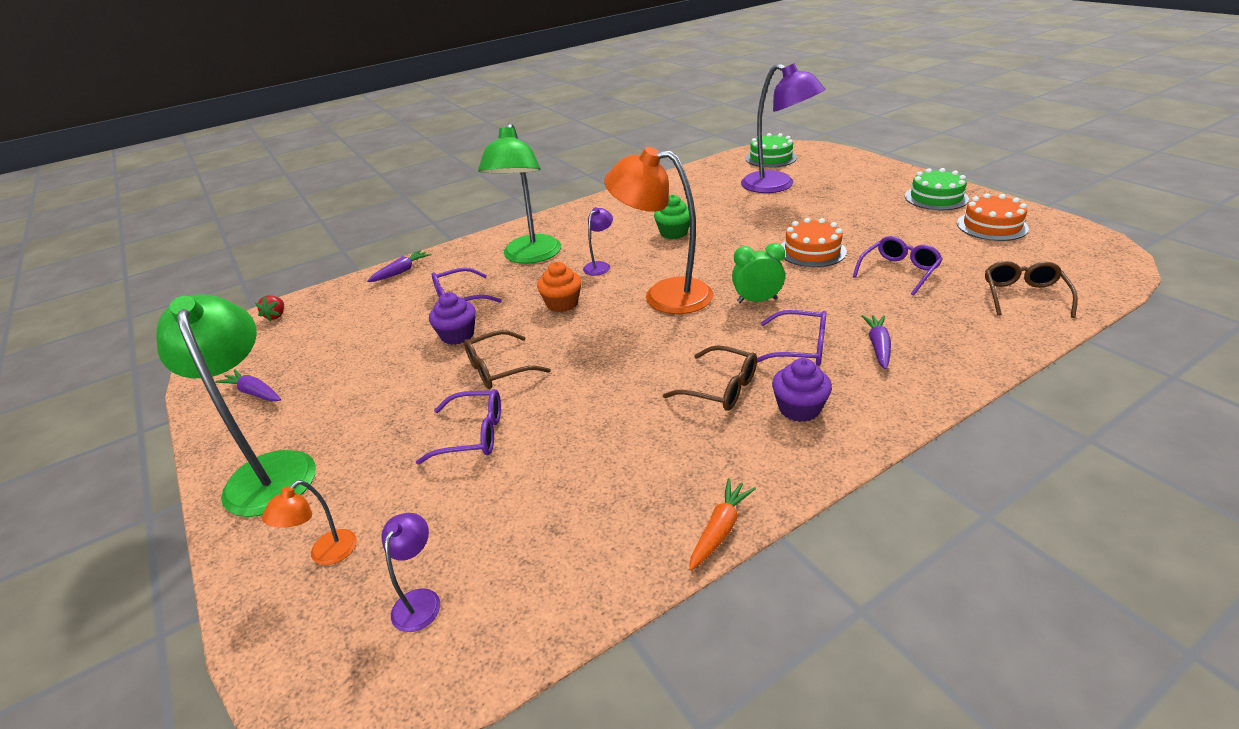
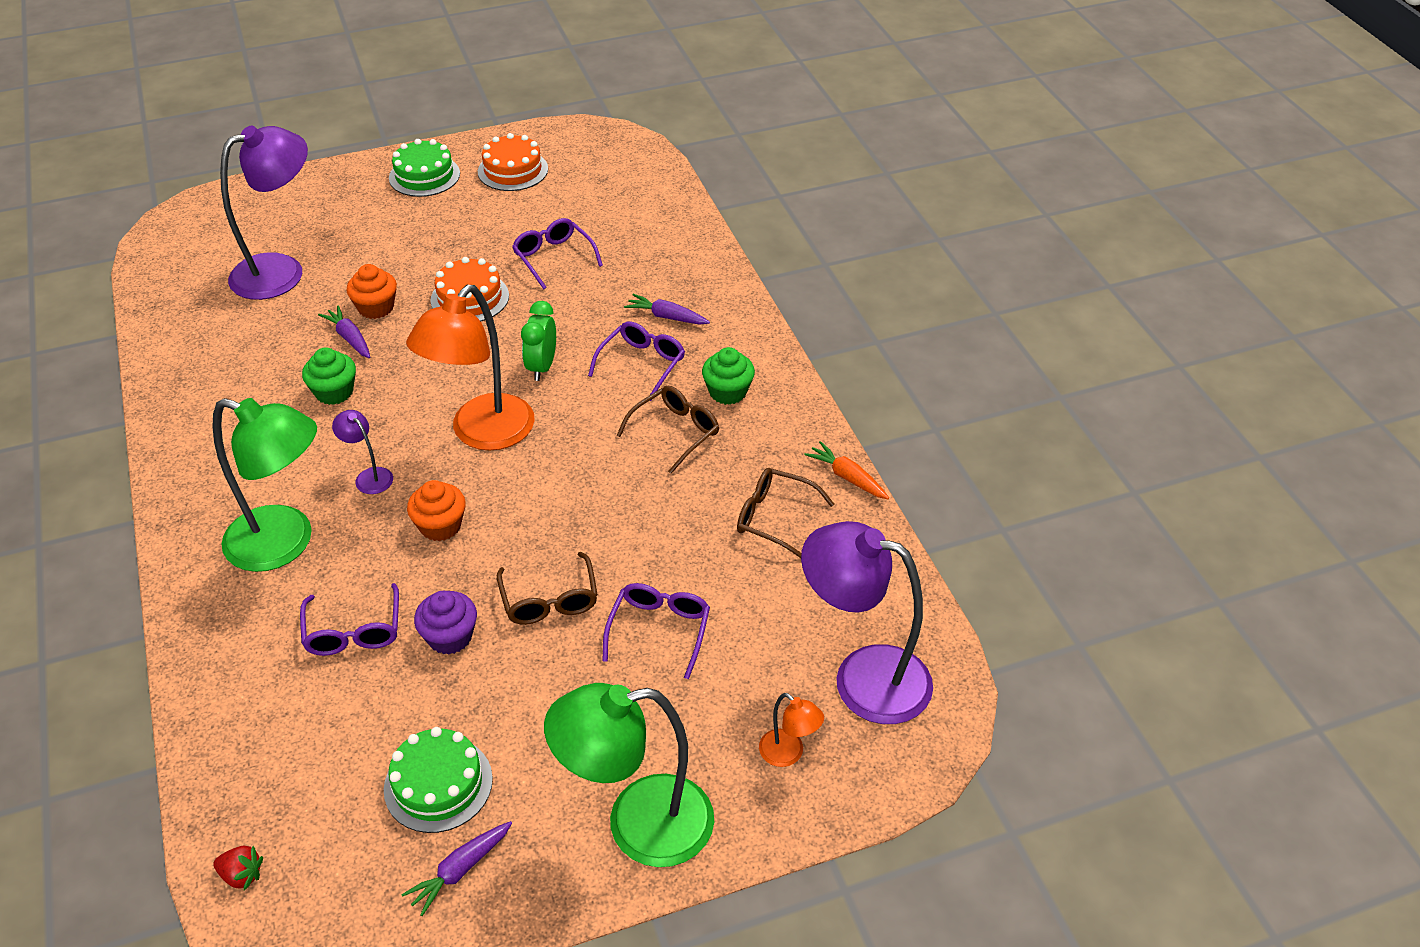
camera: 80 degrees left, 10 degrees up
(401, 272) = (212, 704): purple carrot -> purple carrot (350, 338)
(420, 600) = (863, 677): purple lamp -> purple lamp, size x2.25
(769, 222) = (376, 307): none -> orange cupcake
(771, 158) = (188, 250): green cake -> green cake (438, 784)
(799, 408) = (728, 392): purple cupcake -> green cupcake
(1023, 296) = (642, 209): brown glasses -> brown glasses (775, 518)

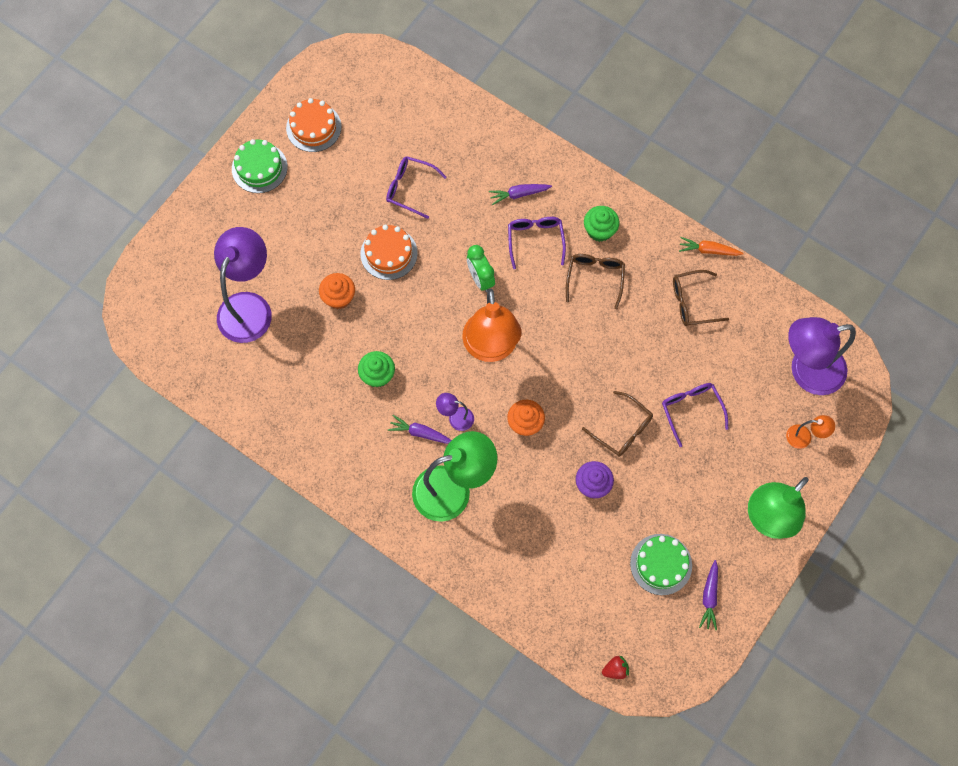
camera: 35 degrees left, 25 degrees up
(350, 338) = (346, 330): purple carrot -> purple carrot (421, 433)
(353, 631) = (542, 515): purple glasses -> none

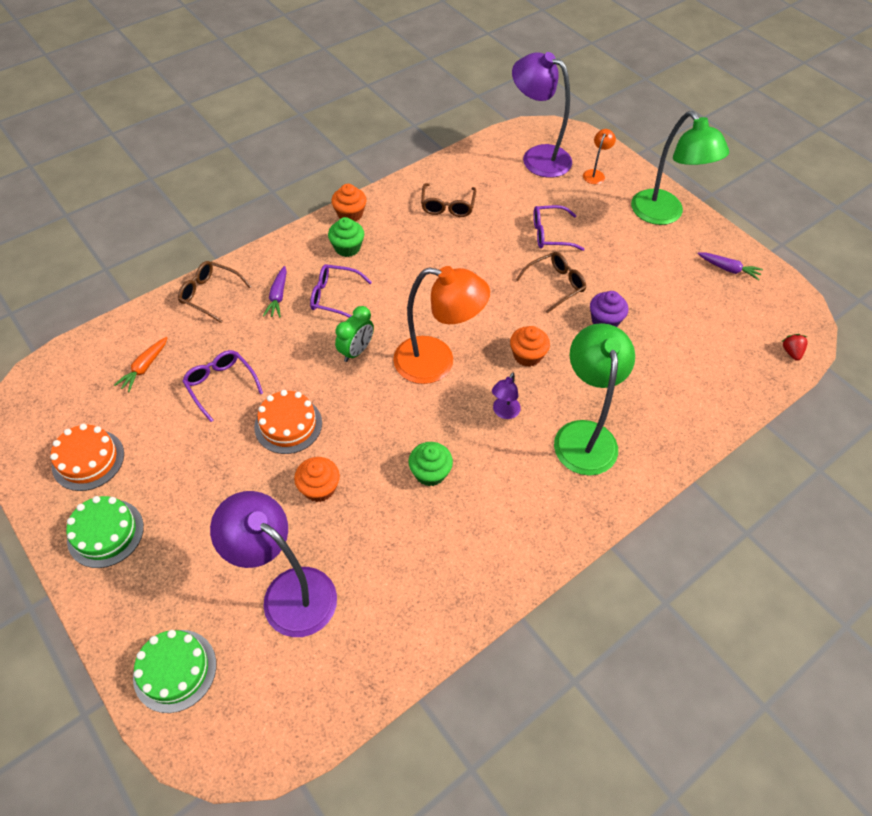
camera: 75 degrees left, 15 degrees down
(410, 188) = (221, 385): purple glasses -> purple glasses turned 105 degrees clockwise
(421, 433) = (512, 448): purple carrot -> none
(480, 279) = (356, 351): green clock -> green clock turned 45 degrees counterclockwise
(595, 278) = (395, 264): brown glasses -> brown glasses (210, 294)
(645, 217) = (350, 214): none -> orange cupcake
(661, 564) = (693, 293): green cake -> green cake (175, 670)
(708, 250) = (402, 183): orange carrot -> orange carrot (145, 367)
(806, 372) = (537, 157): purple lamp -> purple lamp turned 120 degrees clockwise

